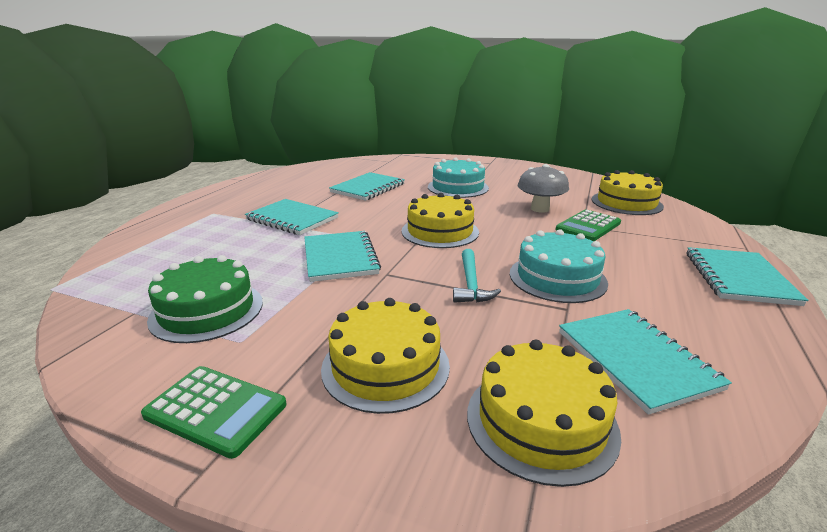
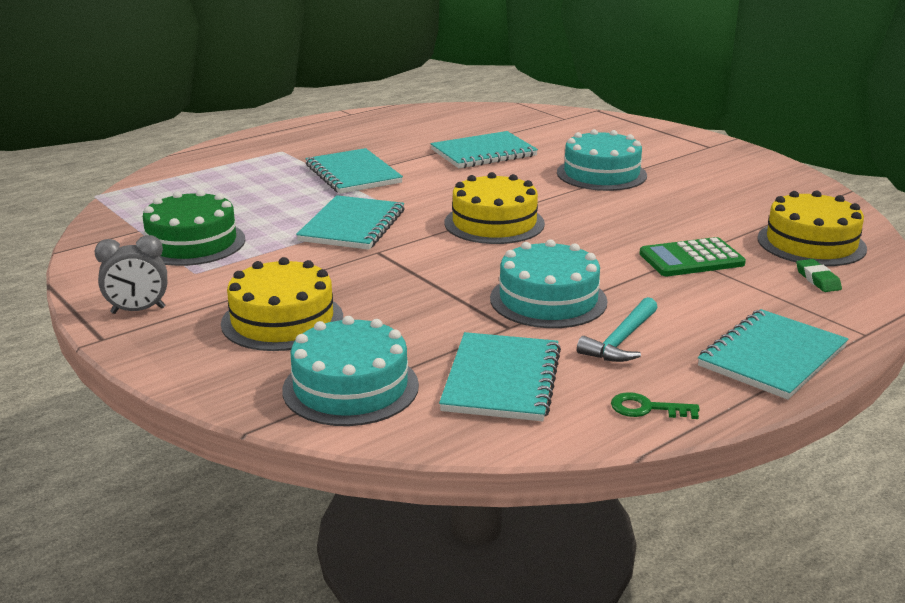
camera: 30 degrees right, 0 degrees up
(216, 410) = (138, 310): green calculator -> grey clock
(471, 284) = (447, 282): turquoise hammer -> turquoise hammer (621, 340)
(540, 209) = (665, 224): grey mushroom -> none
(541, 421) = (350, 387): yellow cake -> turquoise cake
(666, 222) = (817, 279): none -> green eraser
(756, 346) = (647, 408): none -> green key

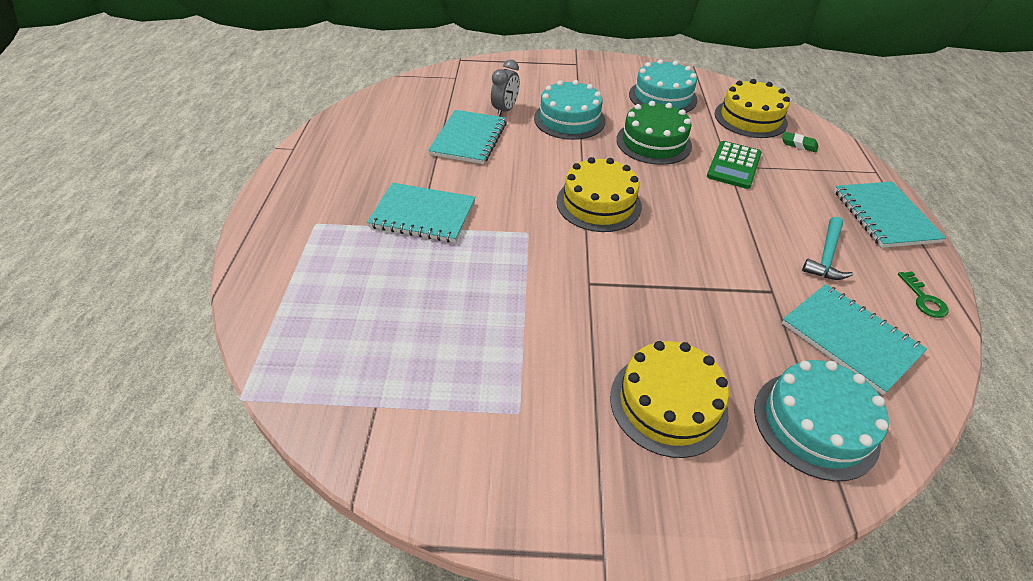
camera: 50 degrees left, 20 degrees up
(138, 310) = (564, 496): grey clock -> grey clock (505, 110)
(192, 243) = (451, 382): green cake -> green cake (653, 142)
(352, 226) = (526, 269): turquoise notebook -> none
(548, 300) = (744, 251): turquoise cake -> turquoise cake (662, 97)
(621, 340) = (826, 256): turquoise hammer -> turquoise hammer turned 45 degrees clockwise
(647, 408) = (923, 299): green key -> green key turned 60 degrees counterclockwise

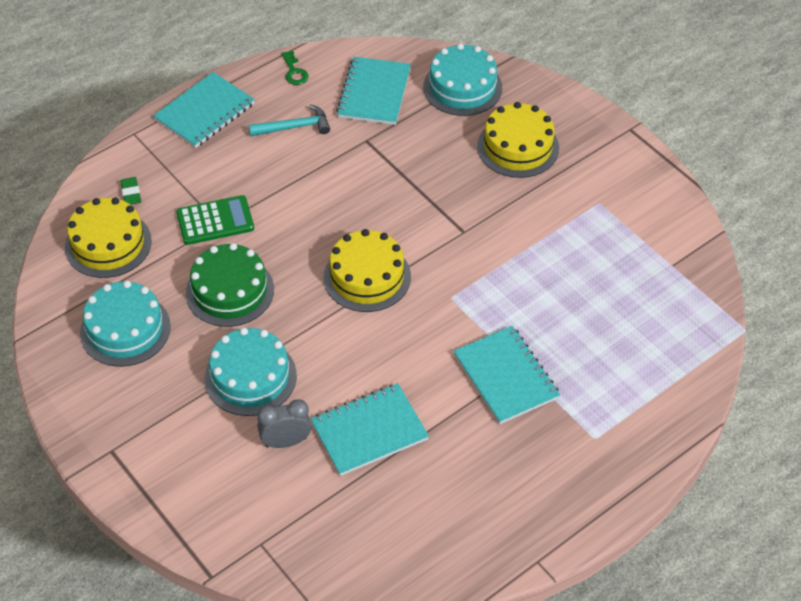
camera: 130 degrees left, 5 degrees up
(923, 299) = (294, 71): green key -> green key turned 120 degrees clockwise

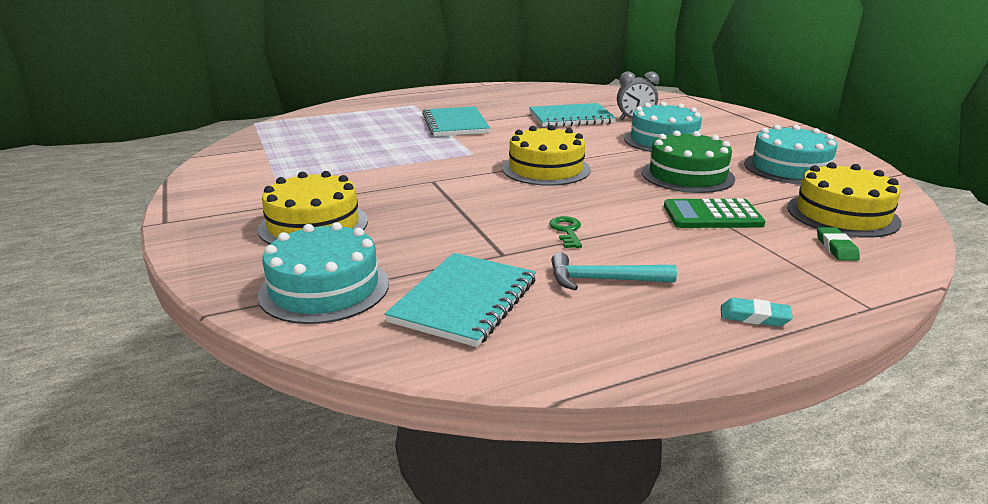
camera: 165 degrees left, 25 degrees down
(205, 112) = (754, 317): turquoise notebook -> turquoise eraser
(294, 71) = (592, 350): green key -> green key (567, 231)

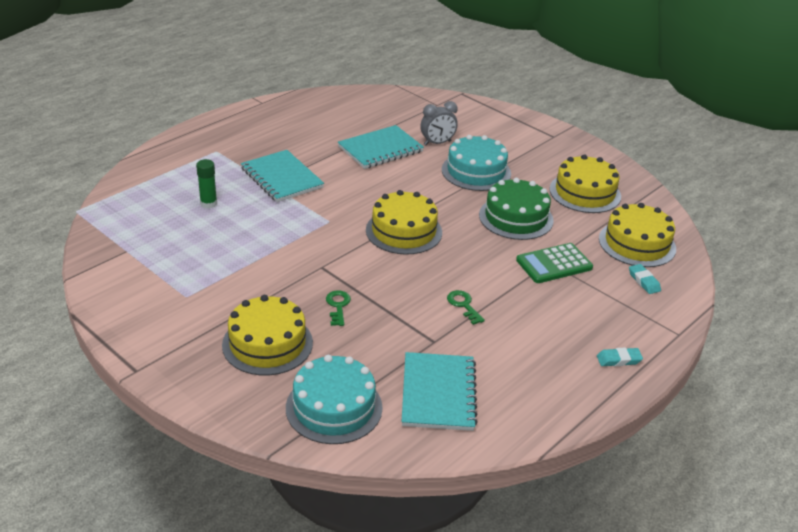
camera: 25 degrees left, 10 degrees up
(370, 131) = (208, 203): none -> green glue stick
(419, 210) = (338, 306): none -> green key
(603, 280) = (515, 350): turquoise hammer -> none
(790, 168) = (585, 193): turquoise cake -> yellow cake
(836, 248) = (644, 281): green eraser -> turquoise eraser

